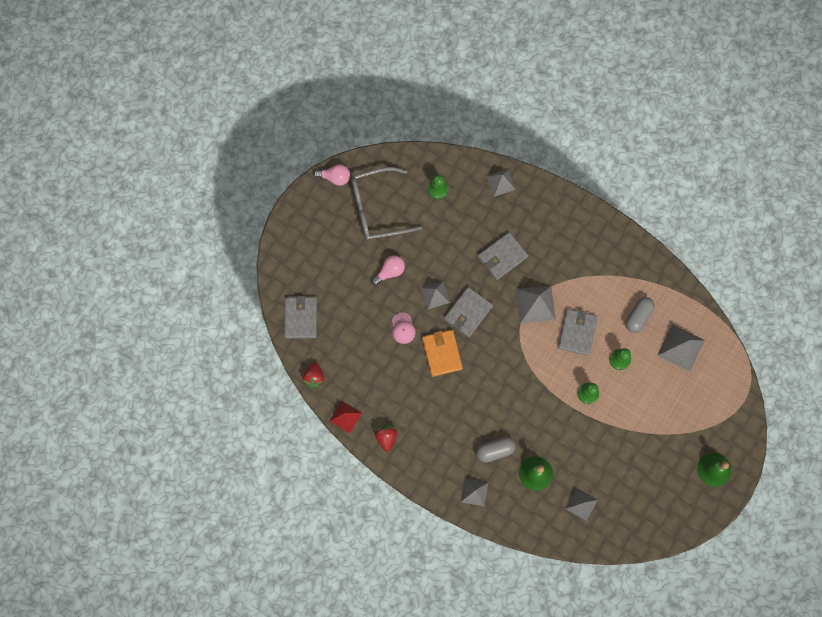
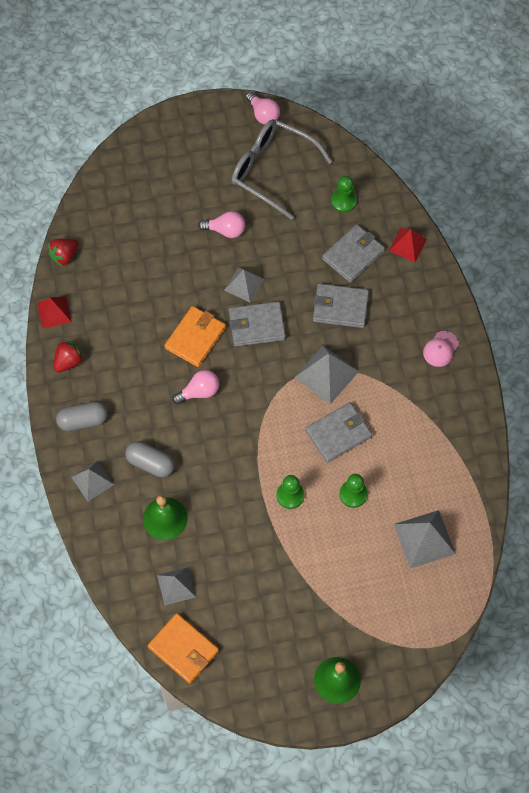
camera: 45 degrees right, 10 degrees down
(301, 318) = (107, 199): grey wallet -> grey wallet (353, 255)
(403, 328) = (184, 286): pink cap -> pink cap (440, 349)
(478, 383) = (199, 392): none -> pink light bulb
(500, 182) = (407, 245): grey pyramid -> red pyramid
(621, 534) = (183, 649): none -> orange wallet
(638, 317) = (412, 473): grey capsule -> grey capsule (83, 421)

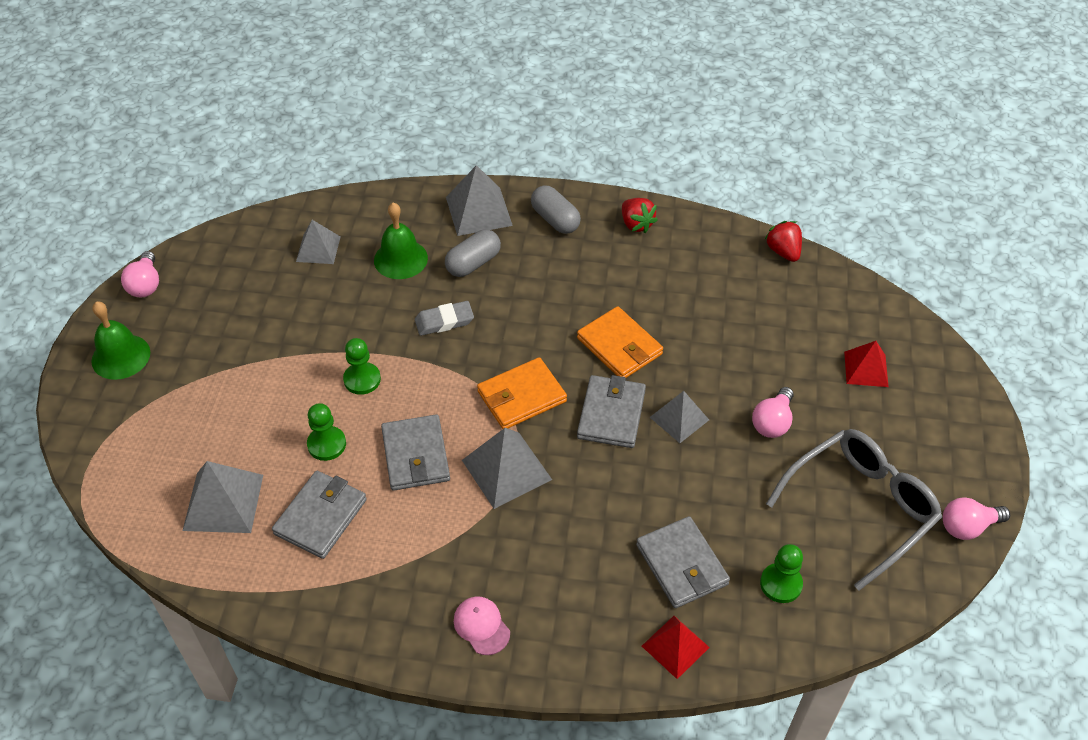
camera: 110 degrees right, 15 degrees down
(54, 312) = (707, 226): red pyramid -> red pyramid (866, 369)
(83, 421) = (555, 219): grey capsule -> grey capsule turned 45 degrees counterclockwise
(92, 480) = (478, 211): grey pyramid -> grey pyramid, size x1.52
(183, 649) = (247, 237): orange wallet -> orange wallet (521, 396)
(199, 392) = (543, 330): pink light bulb -> pink light bulb (145, 285)
(215, 461) = (444, 321): none -> grey eraser
(340, 307) = (601, 519): grey wallet -> grey wallet (320, 517)

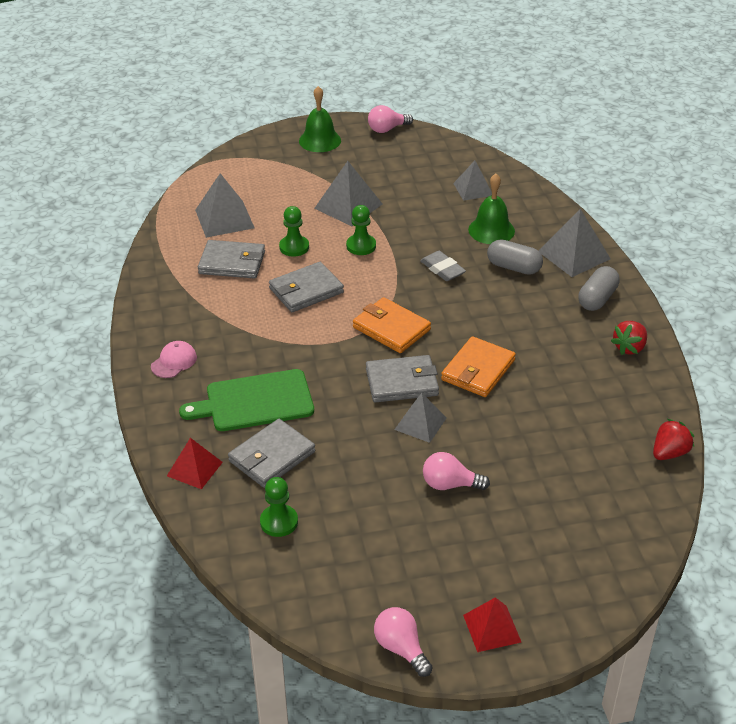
camera: 70 degrees right, 10 degrees down
(506, 469) = (316, 338): grey pyramid -> grey pyramid (348, 206)
(587, 558) = (255, 402): none -> green cutting board
(861, 507) = (385, 563): grey glasses -> none
(866, 369) = (555, 541): red pyramid -> red pyramid (492, 628)

